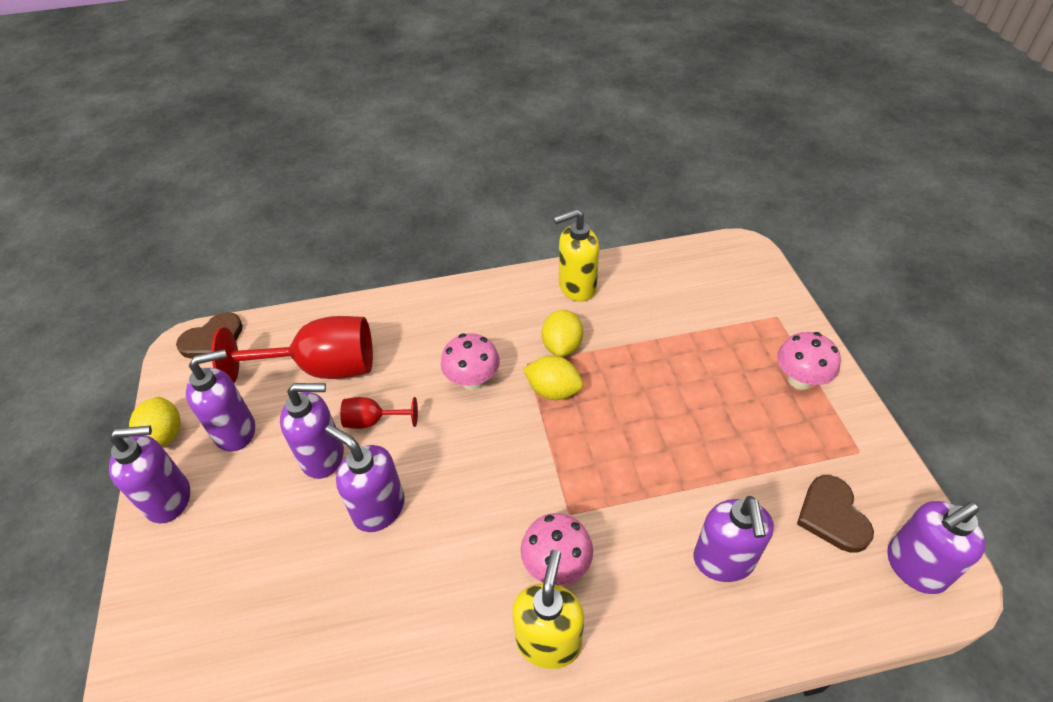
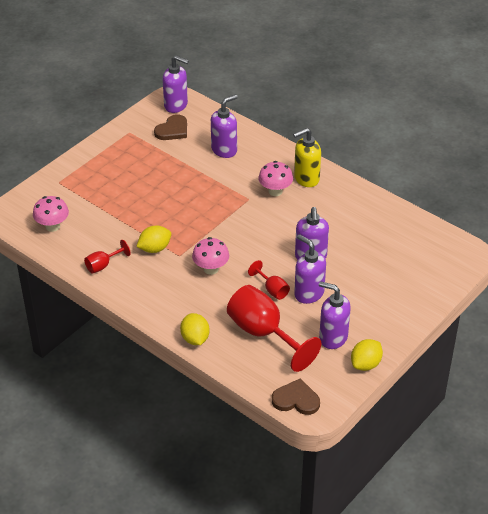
camera: 130 degrees left, 5 degrees down
(169, 499) = (387, 331): purple soap dispenser -> none
(553, 390) = (188, 236): yellow lemon -> yellow lemon (195, 338)
(576, 287) = (103, 265): yellow soap dispenser -> red goblet
(799, 379) = (100, 161): pink mushroom -> pink mushroom (52, 226)

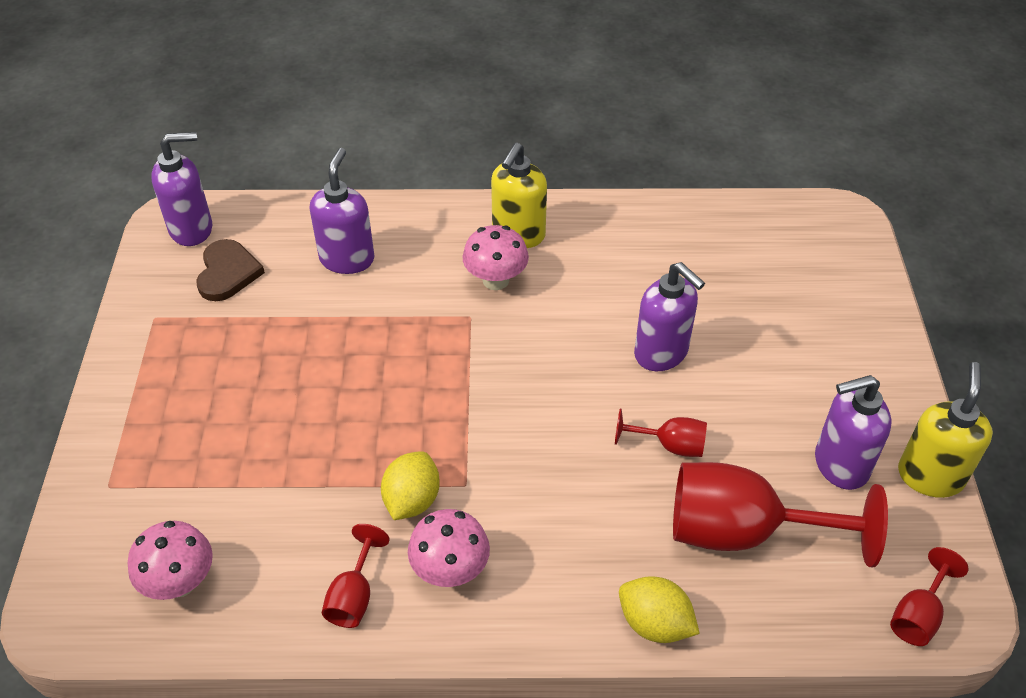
camera: 40 degrees left, 5 degrees up
(211, 269) = (541, 474): pink mushroom -> pink mushroom (450, 570)
(296, 400) = (918, 615): brown heart -> red goblet
(308, 293) = (726, 415): purple soap dispenser -> none
(365, 364) = (930, 476): yellow lemon -> yellow soap dispenser

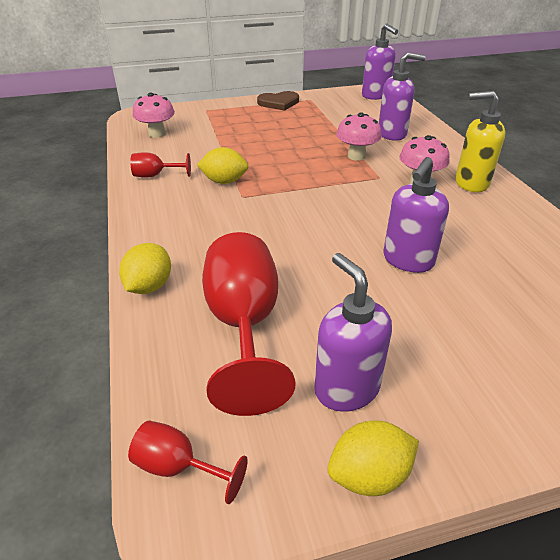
camera: 75 degrees right, 10 degrees down
(227, 273) = (353, 108): brown heart -> brown heart (279, 103)
(450, 570) = (178, 201): pink mushroom -> pink mushroom (356, 156)
(670, 445) = (315, 276): red goblet -> none
(930, 476) = (369, 475): yellow soap dispenser -> yellow lemon

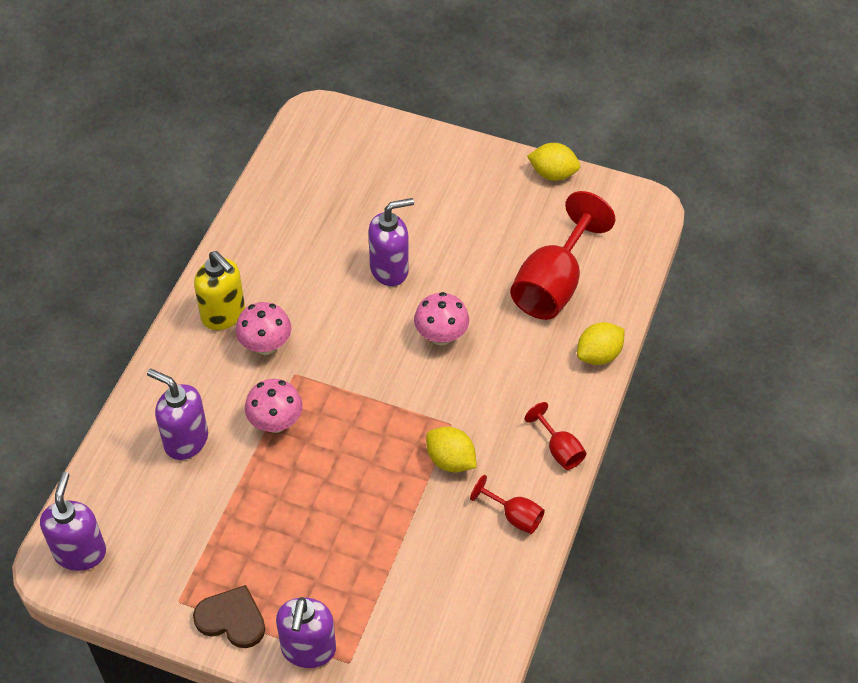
camera: 145 degrees left, 15 degrees up
(157, 134) = (459, 624): pink mushroom -> pink mushroom (441, 336)
(178, 467) = (641, 225): red goblet -> red goblet (559, 450)
(346, 388) = (525, 213): purple soap dispenser -> purple soap dispenser (308, 649)

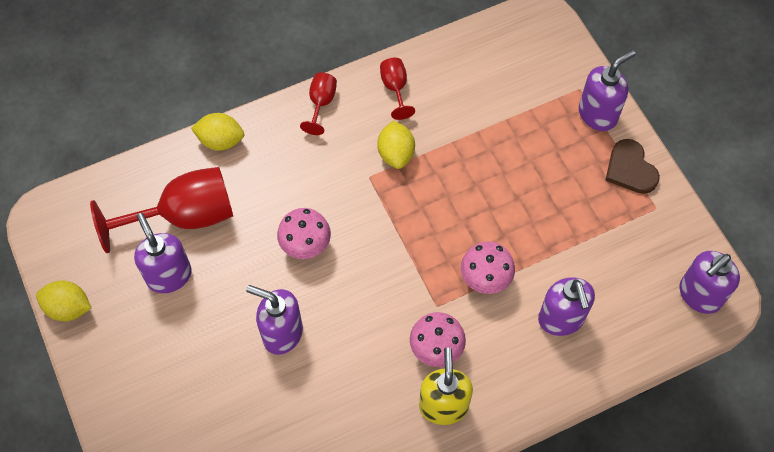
camera: 135 degrees left, 10 degrees up
(513, 241) = (169, 275): none -> purple soap dispenser
(552, 174) = (68, 308): yellow lemon -> yellow lemon turned 45 degrees counterclockwise

